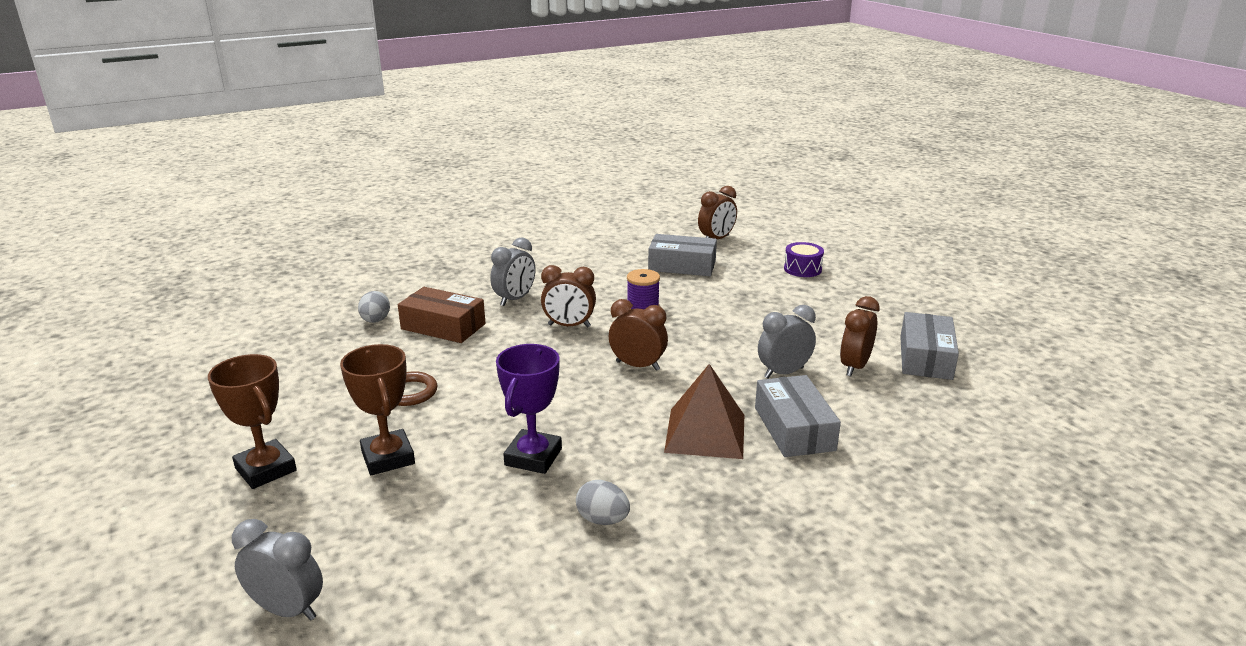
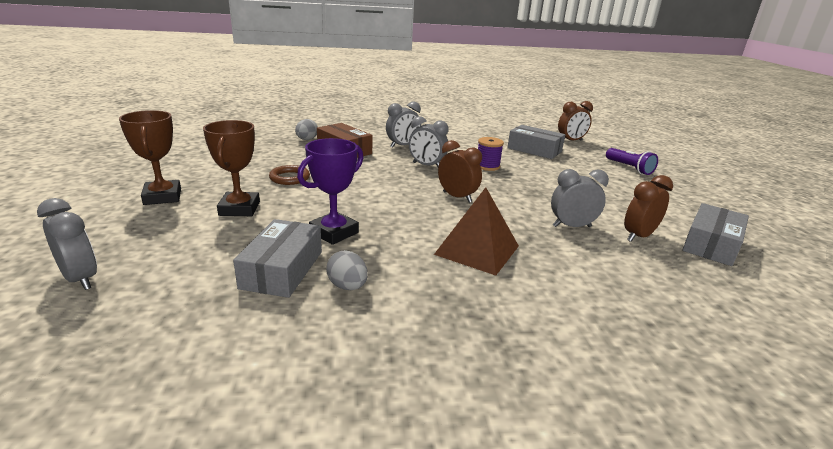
camera: 20 degrees right, 0 degrees up
(569, 326) = (426, 165): brown clock -> grey clock
(794, 428) = (556, 265): grey box -> grey box (282, 269)
(802, 269) = (629, 168): purple drum -> purple flashlight

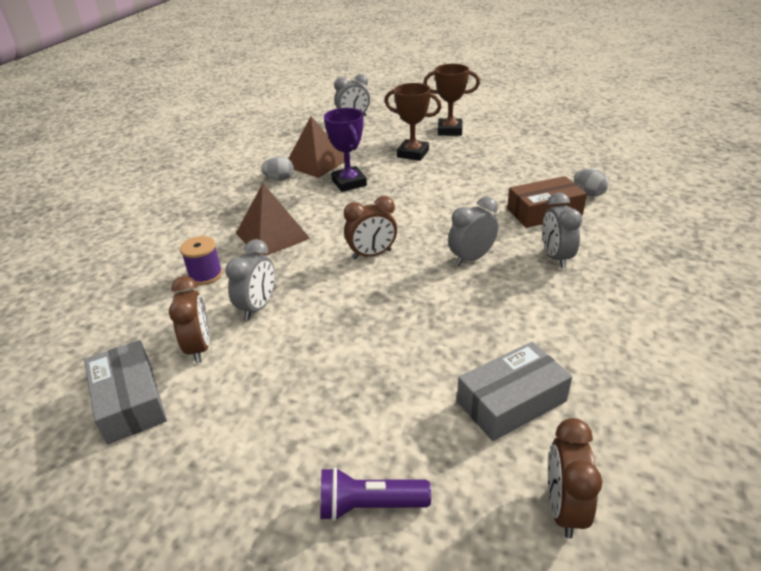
camera: 120 degrees right, 10 degrees up
(282, 269) = (316, 163): grey box -> brown pyramid
(289, 178) = (467, 175): brown ring -> none
(487, 166) = (451, 310): purple spool -> purple spool (205, 275)

